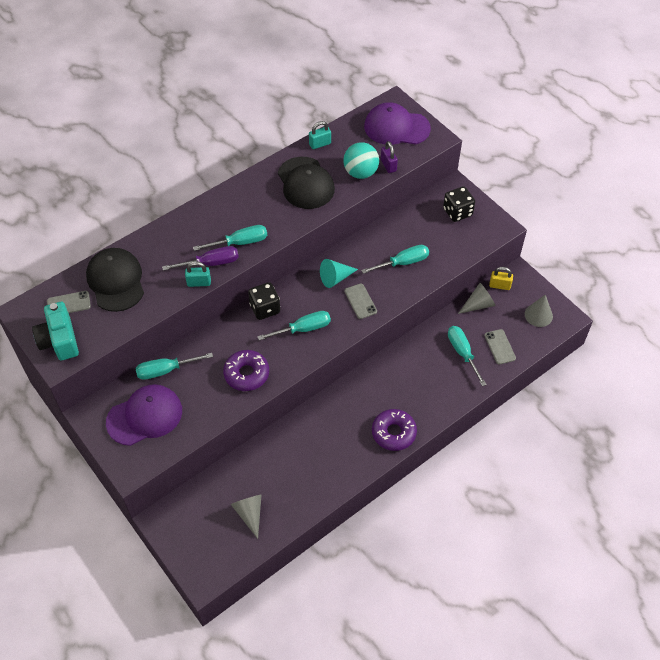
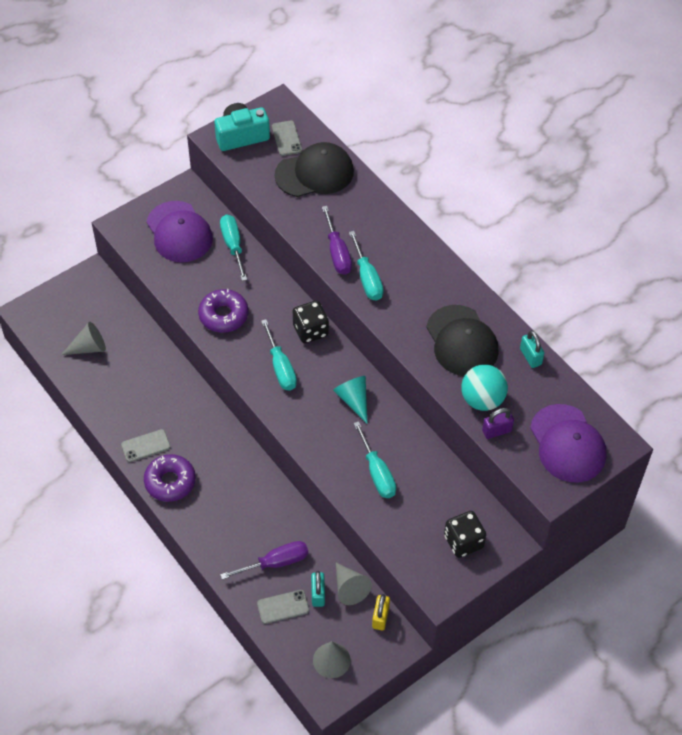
camera: 90 degrees right, 0 degrees up
(199, 282) = (310, 243): turquoise padlock -> turquoise padlock (318, 594)
(305, 183) = (462, 341): black cap -> black cap turned 90 degrees counterclockwise
(360, 301) = (318, 425): grey phone -> grey phone (145, 446)
(396, 127) = (567, 444): purple cap -> purple cap turned 150 degrees clockwise
(462, 353) = (275, 563): turquoise screwdriver -> purple screwdriver

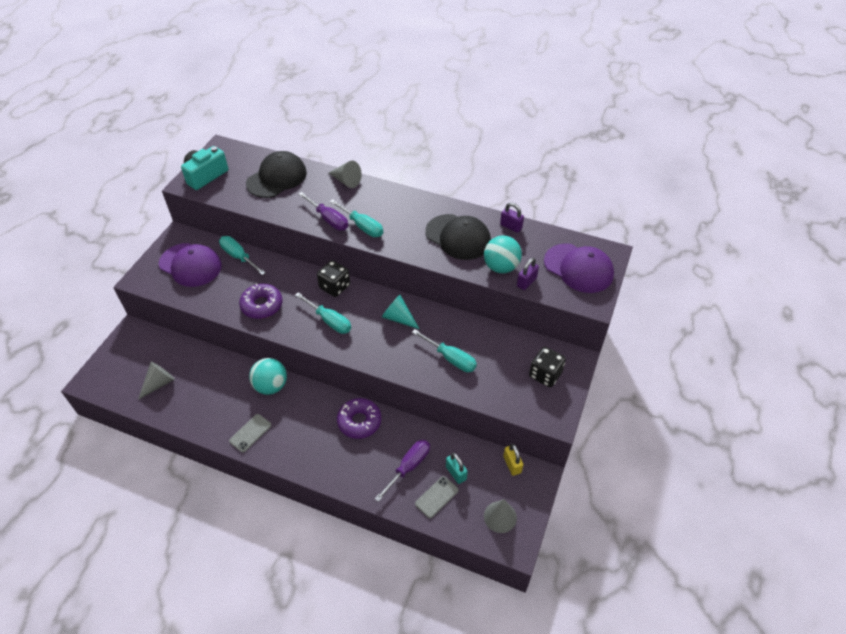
camera: 30 degrees left, 5 degrees down
(170, 482) = (287, 450): purple donut -> purple donut (359, 421)
(193, 406) = (271, 386): none -> turquoise ball
(286, 138) = (241, 165): grey phone -> none
(349, 588) = (475, 456): grey cone -> grey cone (346, 181)
(530, 357) = (511, 226): turquoise padlock -> purple padlock

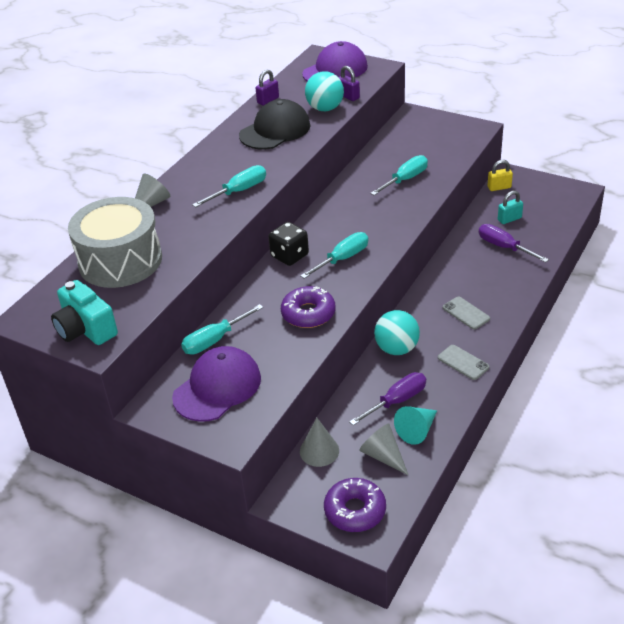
camera: 80 degrees left, 10 degrees down
(277, 178) = (120, 261): black cap -> grey drum
(328, 219) = (219, 215): purple screwdriver -> purple screwdriver (397, 401)
(359, 421) = (449, 279): purple donut -> purple donut (355, 511)
(398, 318) = (346, 210): turquoise cone -> turquoise cone (417, 430)
(436, 497) = (536, 231): grey phone -> grey phone (466, 313)
(500, 517) = (552, 197): grey cone -> grey cone (319, 451)
(545, 374) = (429, 130): black dice -> none

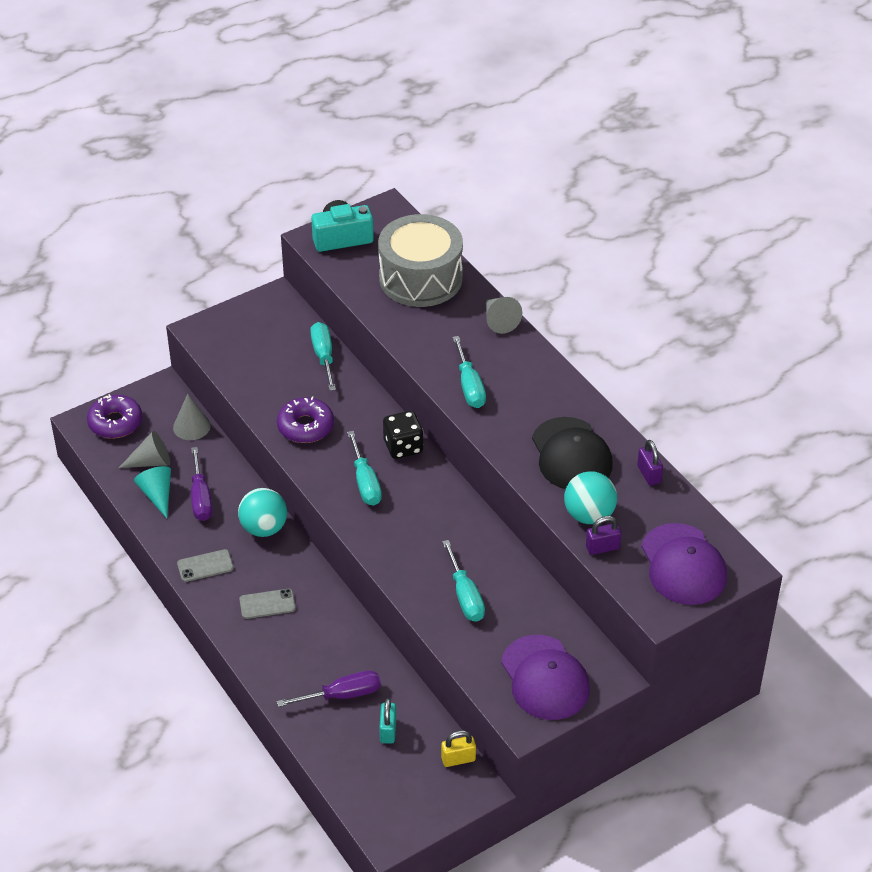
camera: 115 degrees right, 5 degrees up
(217, 387) = (264, 340): purple cap -> purple cap (545, 678)
(499, 187) = (458, 759): yellow padlock -> yellow padlock turned 60 degrees clockwise

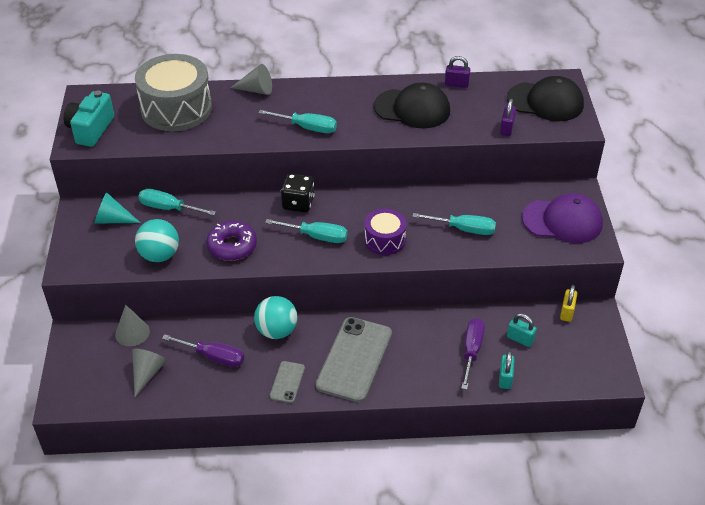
camera: 60 degrees left, 0 degrees up
(115, 422) = (82, 380): purple donut -> none
(157, 495) = (187, 383): turquoise cone -> turquoise cone (113, 220)
(267, 604) = (354, 359): grey phone -> grey phone, size x2.07
(323, 738) = (505, 378): none -> turquoise padlock
(400, 537) = (384, 240): none -> purple drum
(589, 515) = (473, 123): turquoise ball -> turquoise ball (159, 255)
(683, 565) = (545, 102): purple cap -> black cap

